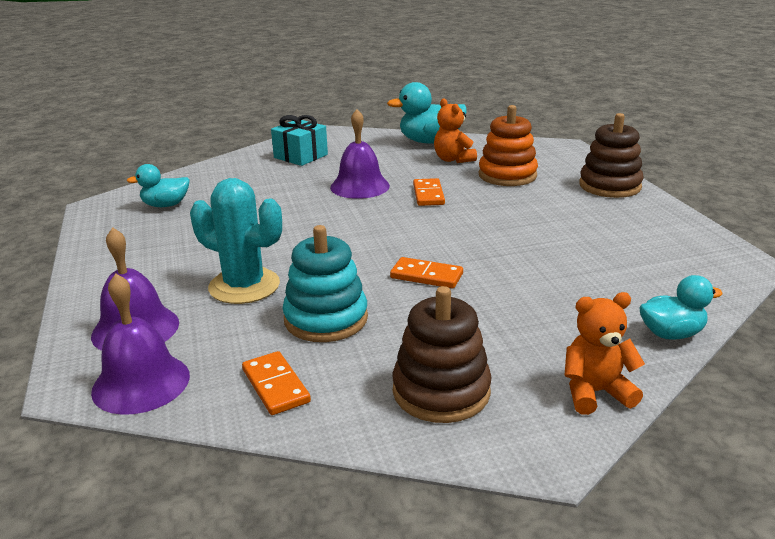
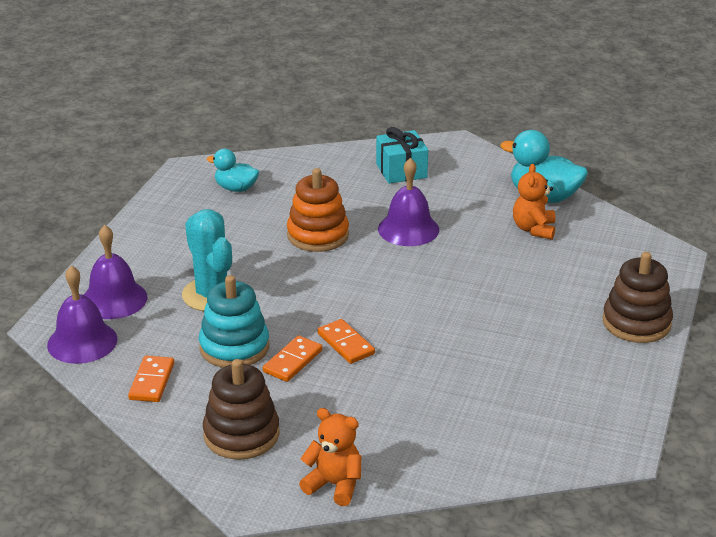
camera: 35 degrees right, 5 degrees up
(428, 195) = (454, 263): orange domino -> orange domino (293, 361)
(507, 175) = (557, 270): orange stacking toy -> orange stacking toy (318, 235)
(671, 334) = (453, 475): turquoise duck -> none

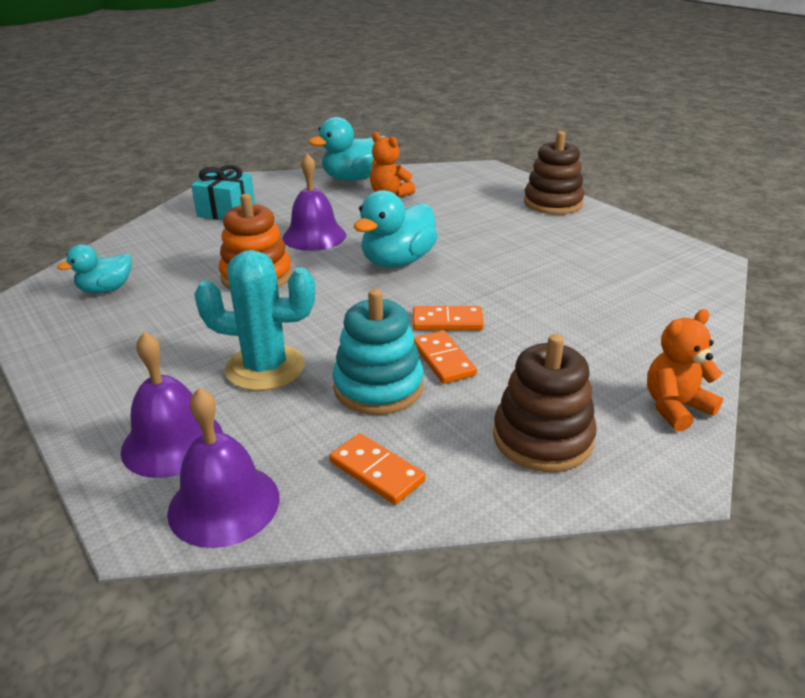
camera: 55 degrees left, 0 degrees up
(412, 285) = (397, 261): none -> turquoise duck

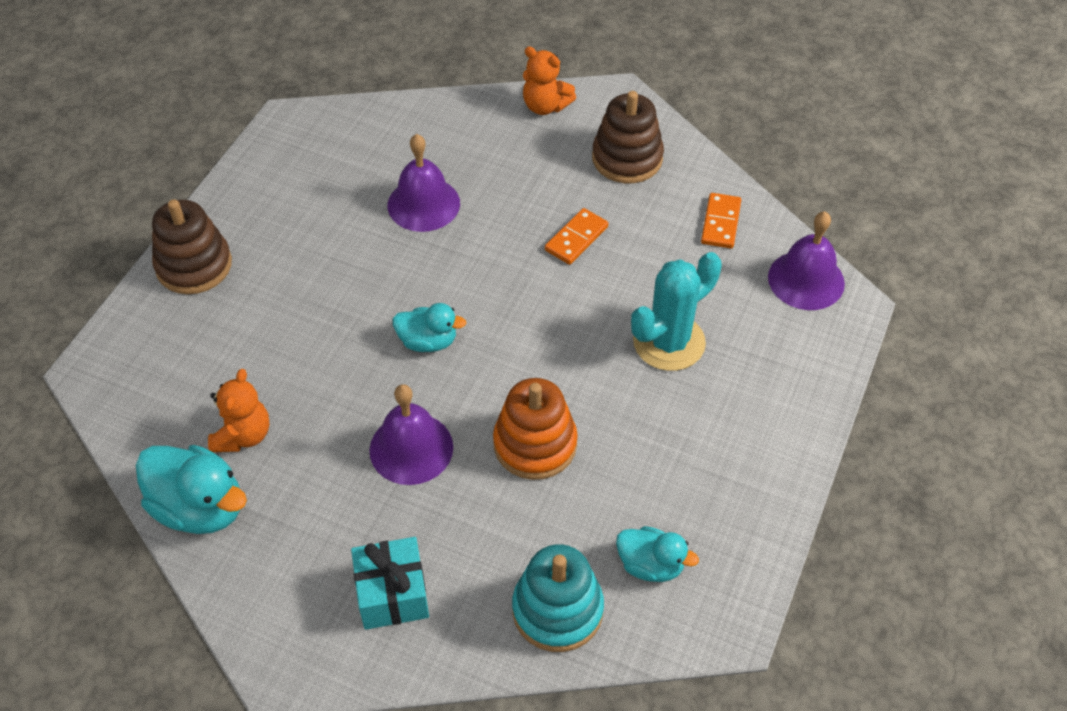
camera: 120 degrees left, 20 degrees up
(172, 442) = (785, 343): purple bell -> purple bell (423, 204)
(265, 368) = (669, 342): turquoise cactus -> turquoise cactus turned 75 degrees clockwise
(378, 387) = (638, 261): turquoise stacking toy -> turquoise stacking toy (557, 610)
(397, 261) = (428, 341): turquoise duck -> turquoise duck, size x0.61
(447, 321) = (518, 258): orange domino -> none

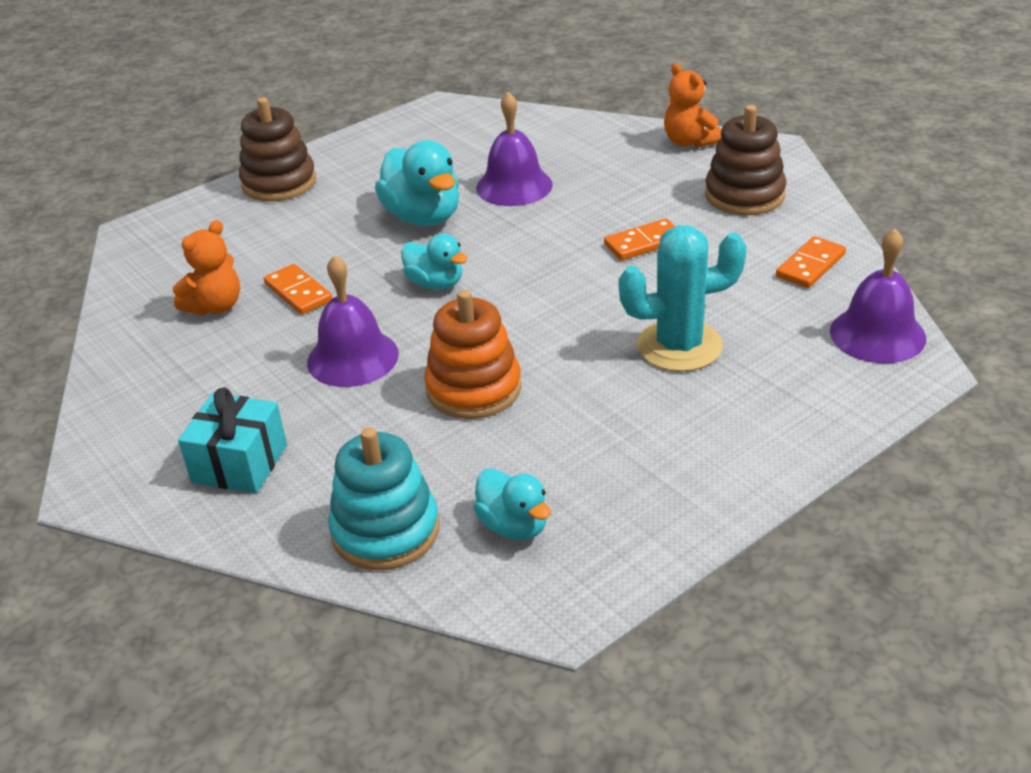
camera: 30 degrees right, 15 degrees down
(200, 508) = (135, 346): turquoise duck -> turquoise duck (423, 217)
(310, 393) = (298, 292): none -> orange domino

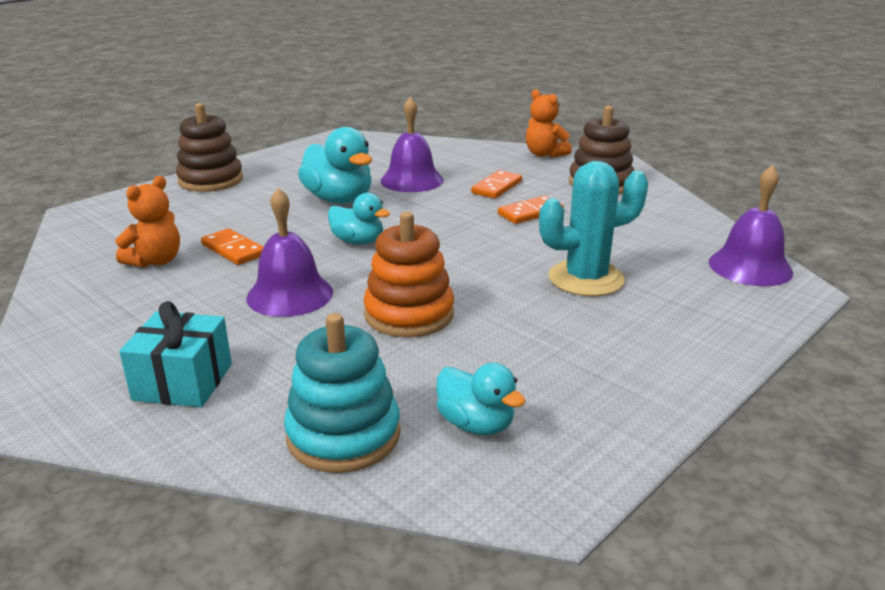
camera: 10 degrees left, 10 degrees down
(810, 265) = (672, 224): orange domino -> orange domino (496, 187)

